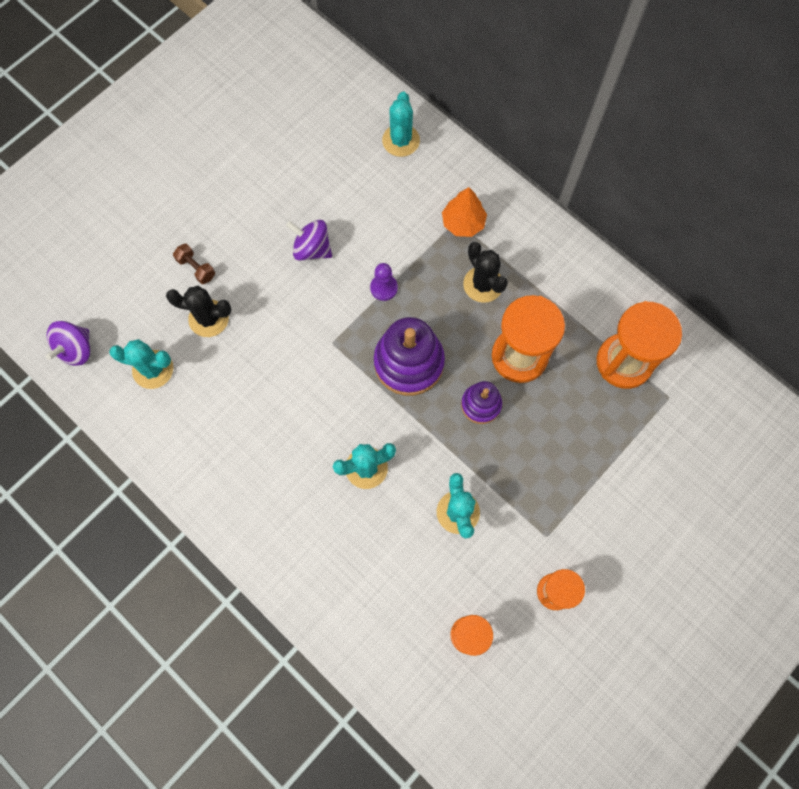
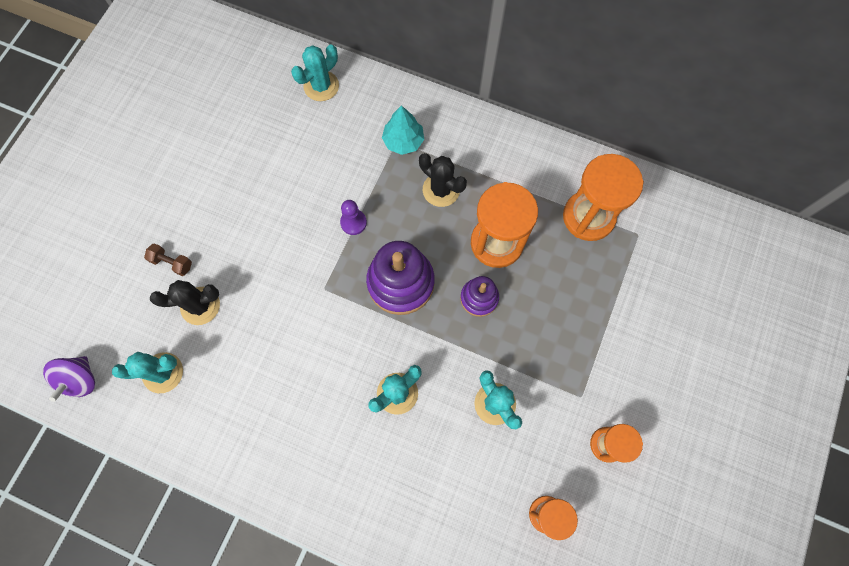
camera: 20 degrees left, 0 degrees up
(312, 249) = (275, 209): purple spinning top -> none
(401, 140) = (321, 86): turquoise cactus -> turquoise cactus turned 60 degrees clockwise
(463, 223) = (403, 141): orange tree -> turquoise tree

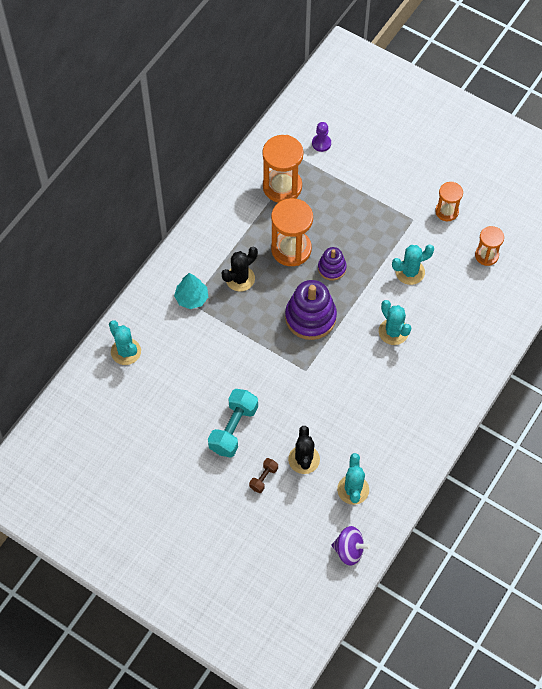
camera: 80 degrees left, 10 degrees down
(234, 218) = (233, 429): none -> turquoise dumbbell
(353, 222) = (255, 343): purple pawn -> purple pawn (321, 143)

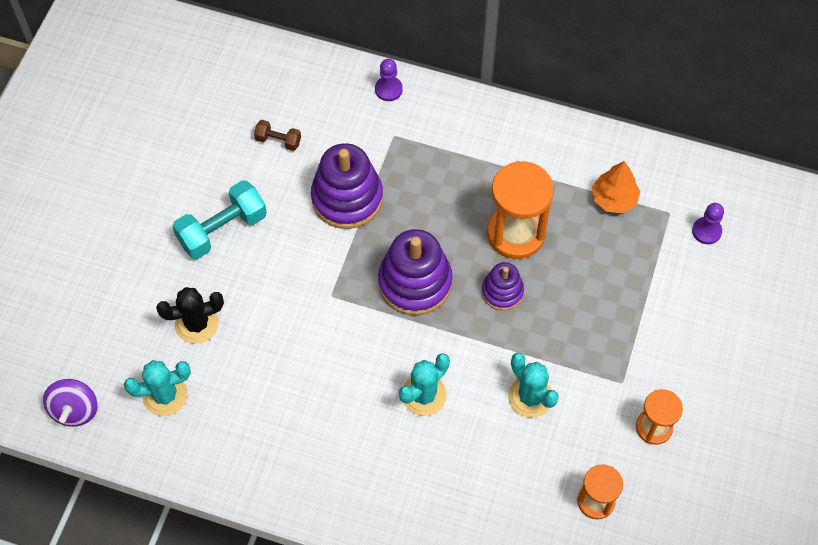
camera: 75 degrees right, 0 degrees up
(126, 351) = (302, 83): turquoise cactus -> none
(151, 297) = (388, 89): none -> purple pawn
(191, 298) = (401, 134): turquoise tree -> none
(232, 344) = (347, 198): none -> purple stacking toy
(233, 429) = (222, 229): turquoise dumbbell -> turquoise dumbbell turned 45 degrees counterclockwise
(240, 278) = (449, 183): black cactus -> none
(263, 478) = (159, 282): brown dumbbell -> brown dumbbell (278, 141)
(282, 187) = (613, 199): orange hourglass -> orange tree

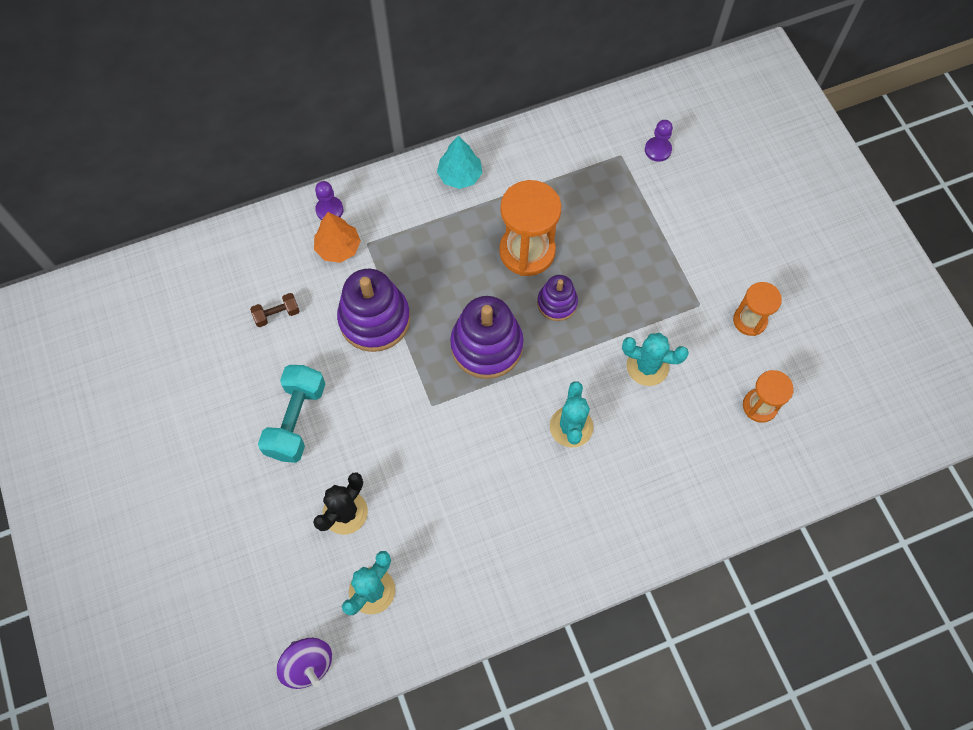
camera: 40 degrees left, 5 degrees up
(516, 135) = (460, 176): none -> turquoise tree
(613, 199) = (573, 173): orange tree -> orange tree (338, 248)

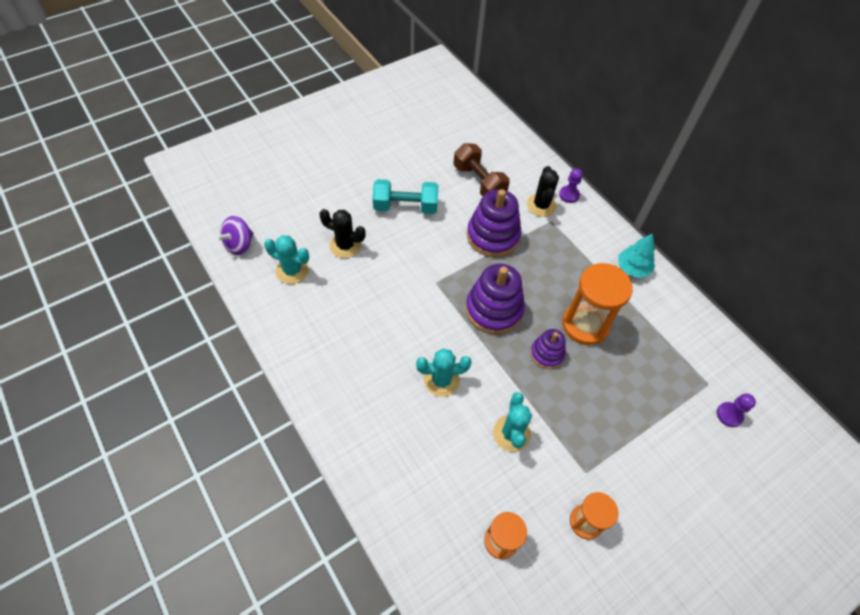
camera: 75 degrees right, 10 degrees down
(277, 314) = (479, 182): brown dumbbell -> brown dumbbell, size x1.95
(338, 248) = (541, 205): orange tree -> black cactus

